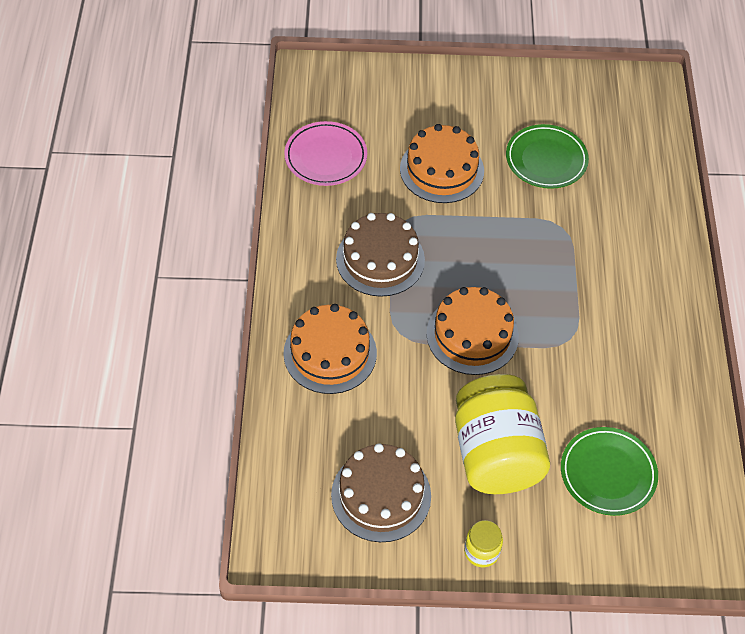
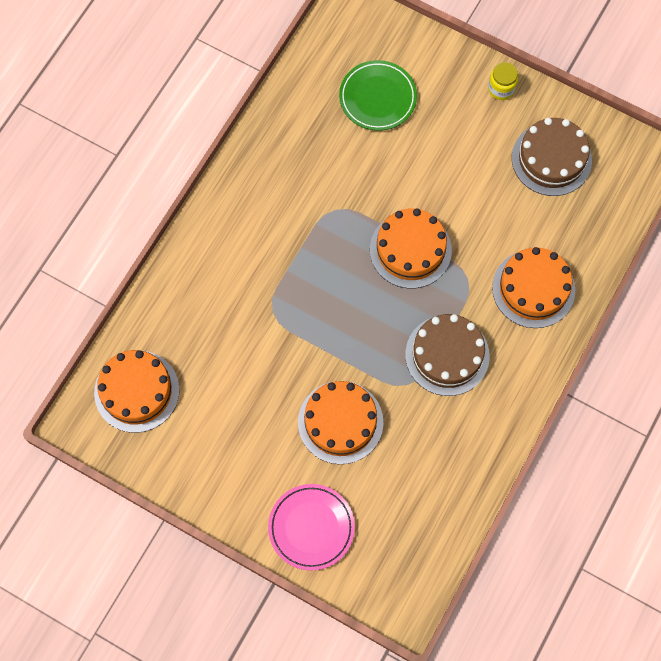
camera: 150 degrees left, 15 degrees up
(326, 157) = (439, 490): pink plate -> pink plate (311, 527)
(495, 454) = (450, 149): yellow jar -> none
(546, 160) = (239, 386): green plate -> none
(626, 121) = (136, 391): none -> orange cake

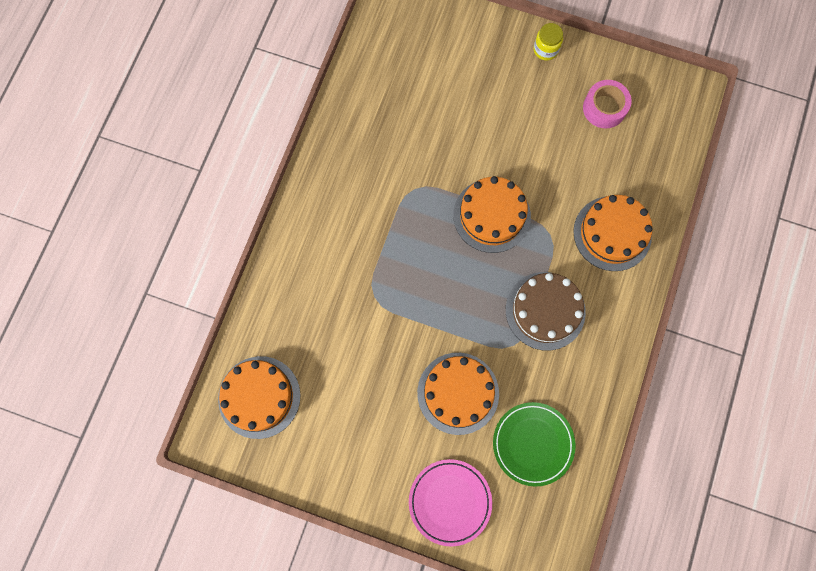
camera: 10 degrees left, 5 degrees up
(377, 98) = (434, 76): green plate -> green plate (533, 444)
(551, 159) = (604, 108): brown cake -> pink tape

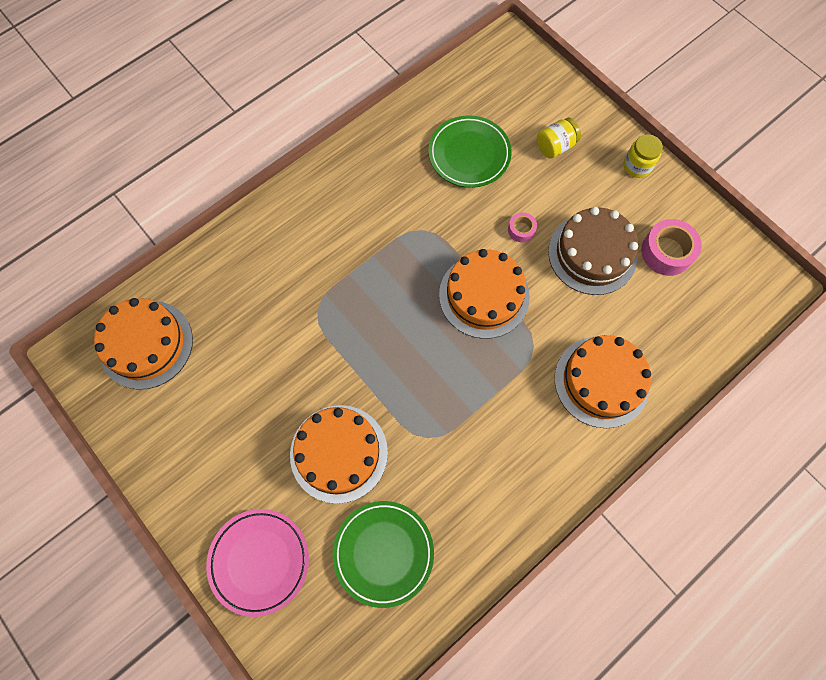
camera: 30 degrees right, 5 degrees down
(413, 107) = (469, 154): none -> green plate
(475, 66) = (555, 146): none -> yellow jar
(489, 148) = (521, 230): none -> pink tape
(545, 310) = (481, 421): brown cake -> brown cake (592, 254)

